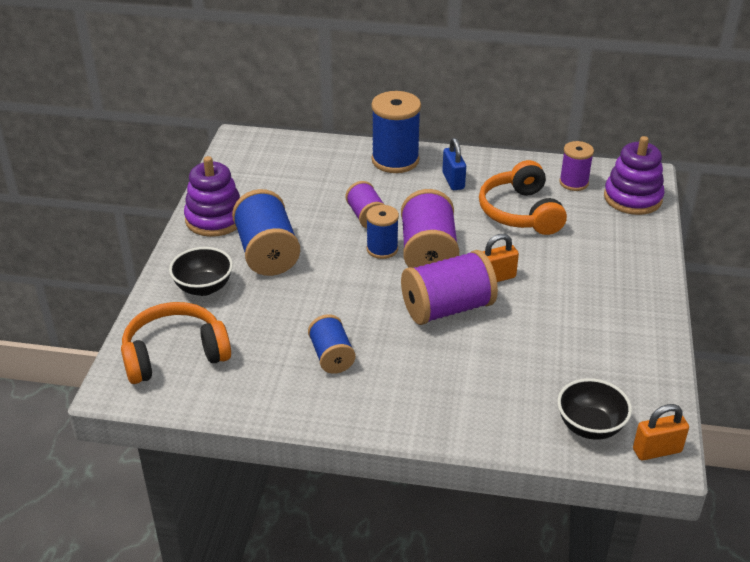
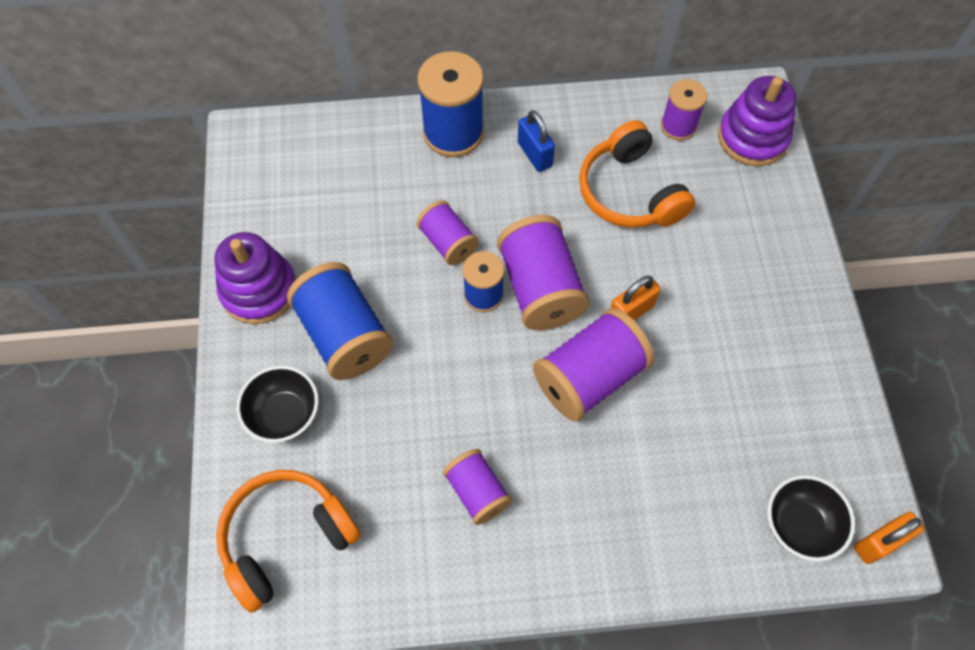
camera: 15 degrees left, 25 degrees up
(331, 356) = (477, 492): blue spool -> purple spool

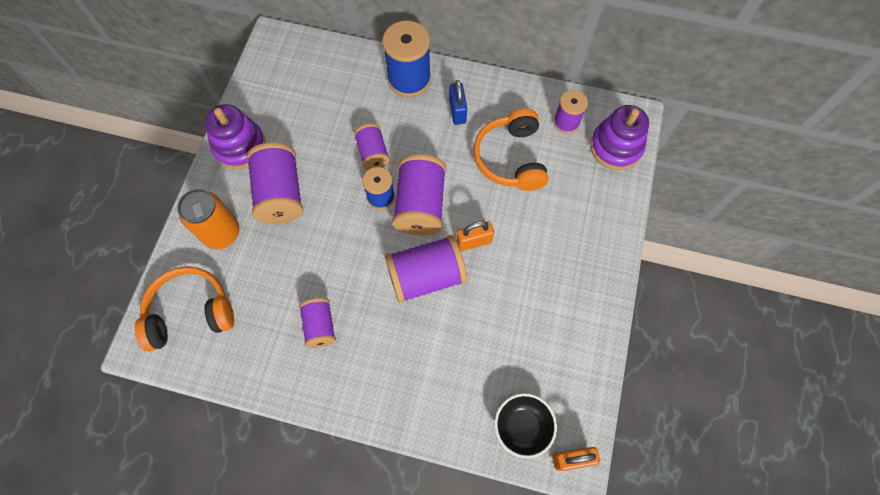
camera: 20 degrees right, 5 degrees up
(284, 415) = (222, 233): black bowl -> orange can
(344, 335) = (280, 193): blue spool -> purple spool

